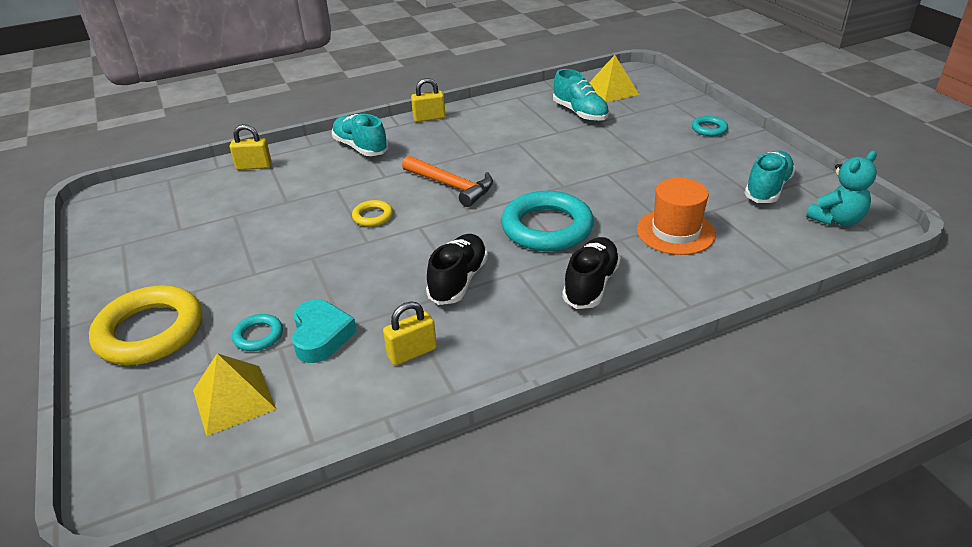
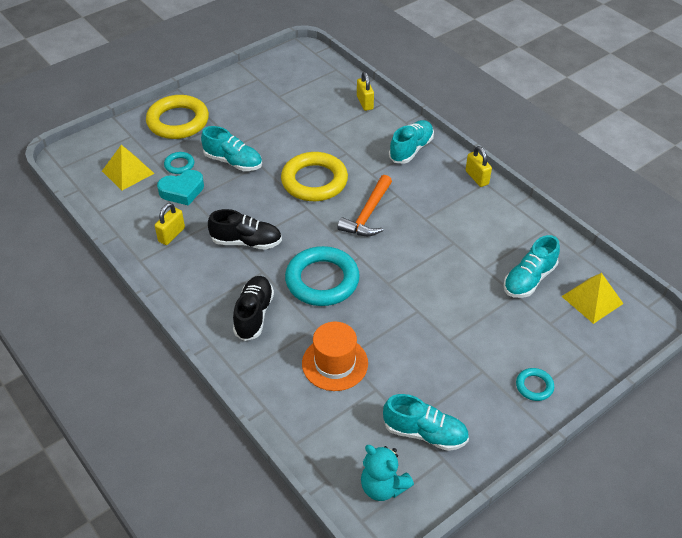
camera: 75 degrees right, 10 degrees up
(289, 280) = (233, 162): none -> turquoise shoe
(373, 216) = (314, 181): yellow ring -> yellow ring, size x2.16
(412, 353) = (171, 235): yellow padlock -> yellow padlock turned 75 degrees clockwise
(591, 284) = (254, 314): black shoe -> black shoe turned 90 degrees counterclockwise

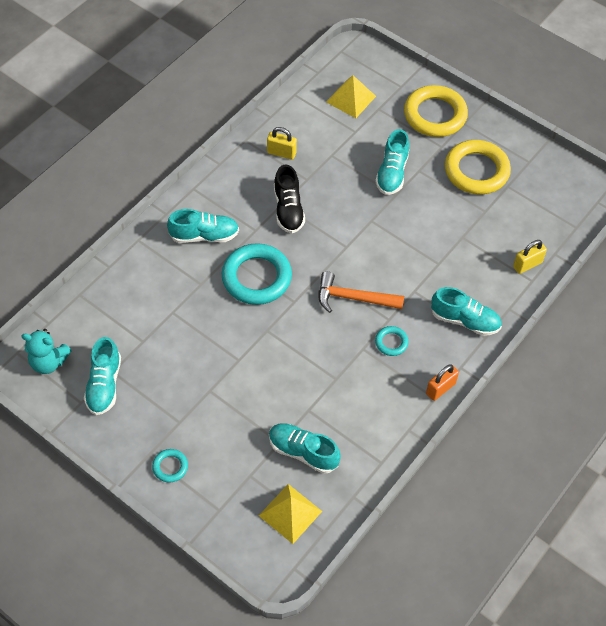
camera: 75 degrees right, 10 degrees up
(179, 165) = (373, 133): turquoise ring -> turquoise ring (391, 342)
(182, 191) = (339, 145): turquoise heart -> none
(254, 314) = (204, 235): black shoe -> turquoise shoe
(314, 181) = (386, 244): yellow ring -> yellow ring (476, 171)
(335, 363) = (164, 306): orange hat -> none
(383, 486) = (49, 362): turquoise teddy bear -> turquoise teddy bear turned 105 degrees counterclockwise
(477, 178) = (440, 388): yellow padlock -> orange padlock

